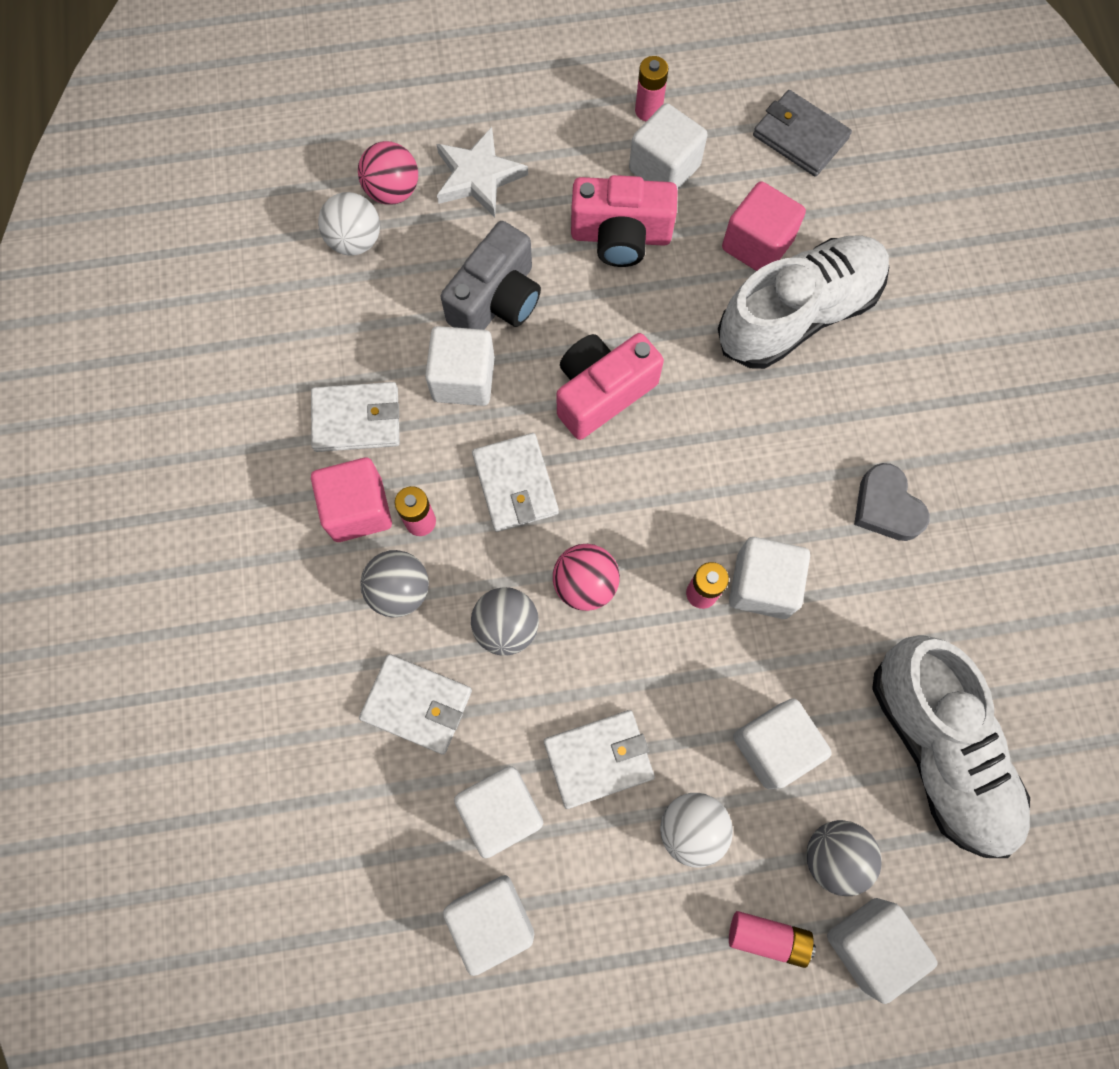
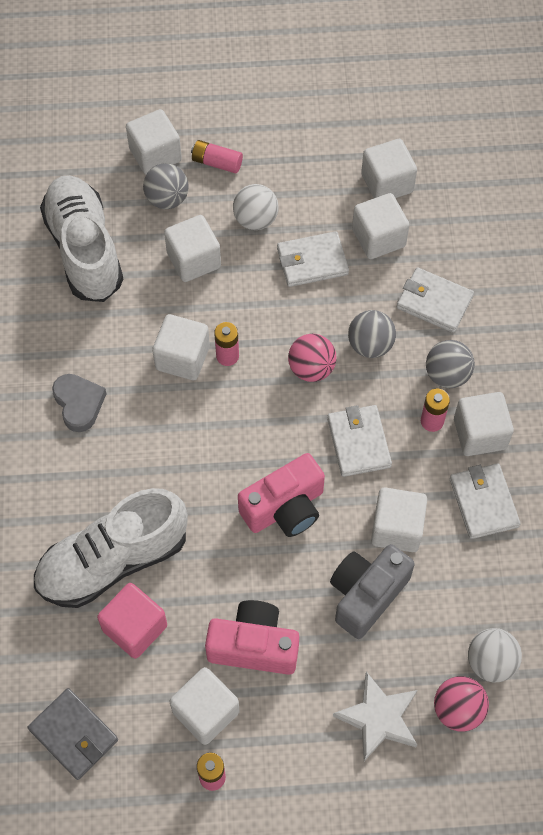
camera: 175 degrees left, 10 degrees down
(356, 419) = (483, 503): white wallet -> white wallet turned 75 degrees clockwise
(358, 509) = (480, 434): pink cube -> white cube

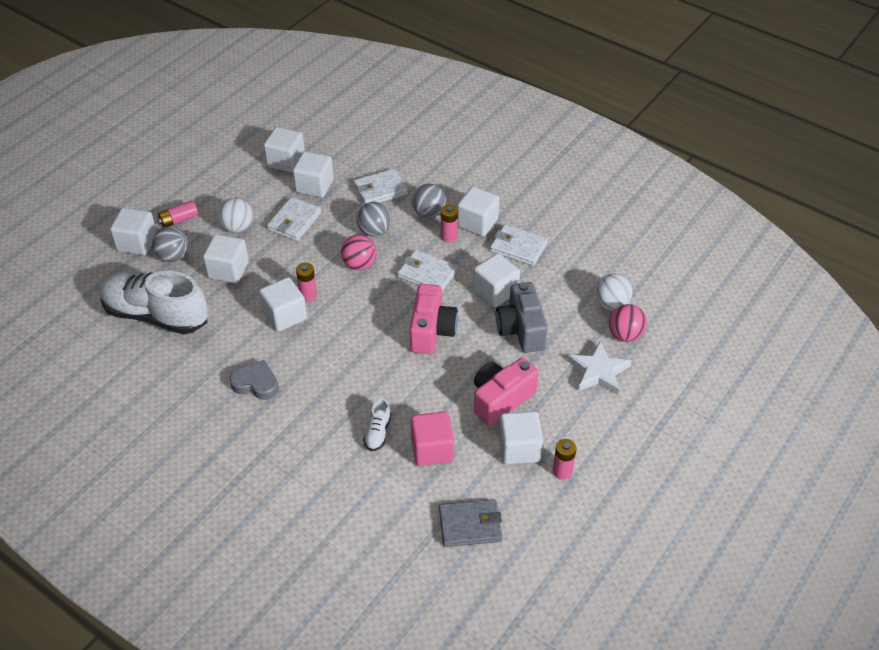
camera: 50 degrees left, 15 degrees down
(113, 560) = (378, 432): white shoe -> white shoe, size x0.41

